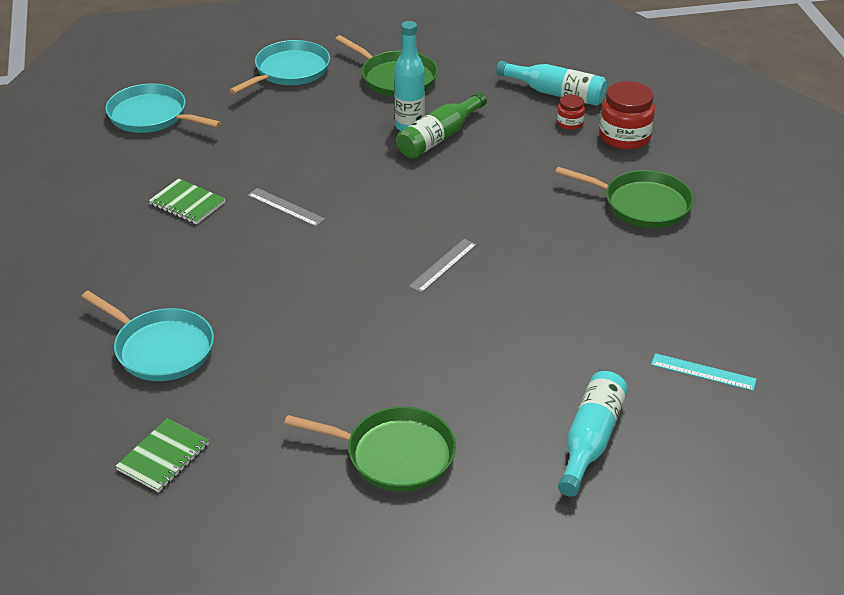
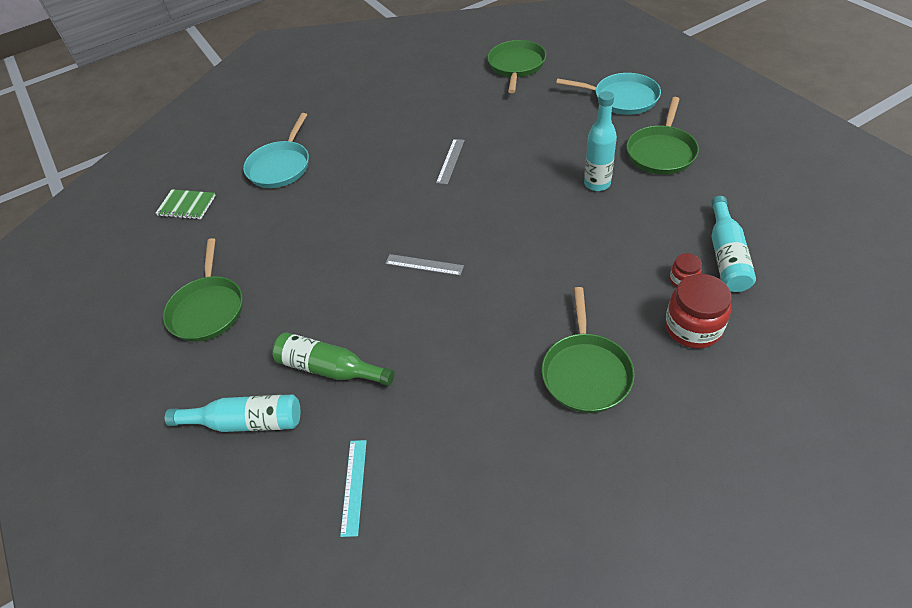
camera: 75 degrees right, 10 degrees up
(151, 116) = (516, 66): turquoise pan -> green pan
(187, 203) = (429, 118): green notebook -> none
(439, 137) = (595, 205): green bottle -> green bottle (330, 368)

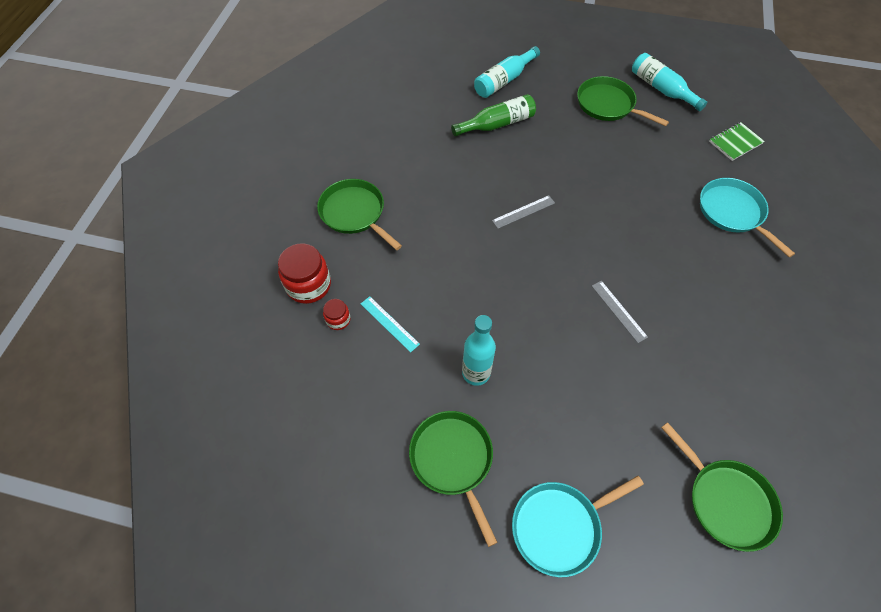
camera: 130 degrees right, 10 degrees up
(354, 486) = (419, 93): turquoise ruler -> turquoise ruler (389, 323)
(726, 255) = (319, 366): turquoise bottle -> turquoise bottle (661, 89)

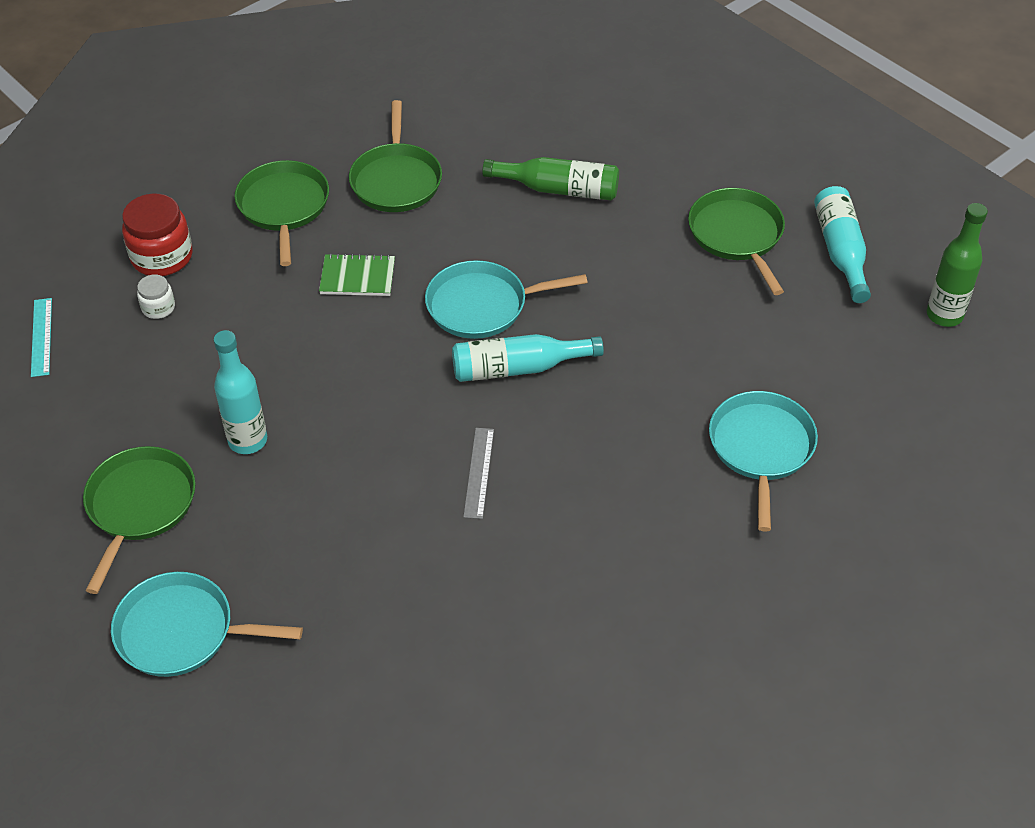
camera: 35 degrees right, 10 degrees down
(338, 320) = (158, 308): red jar -> white jar
(389, 323) = (207, 341): turquoise ruler -> turquoise ruler (41, 337)
(504, 80) = (626, 140): turquoise bottle -> turquoise bottle (518, 368)
(523, 212) = (482, 305): grey ruler -> turquoise pan
(726, 501) = (385, 726): green pan -> green pan (396, 180)
(735, 142) = (870, 369): green notebook -> green notebook (357, 277)
(736, 98) = (944, 315): none -> green bottle

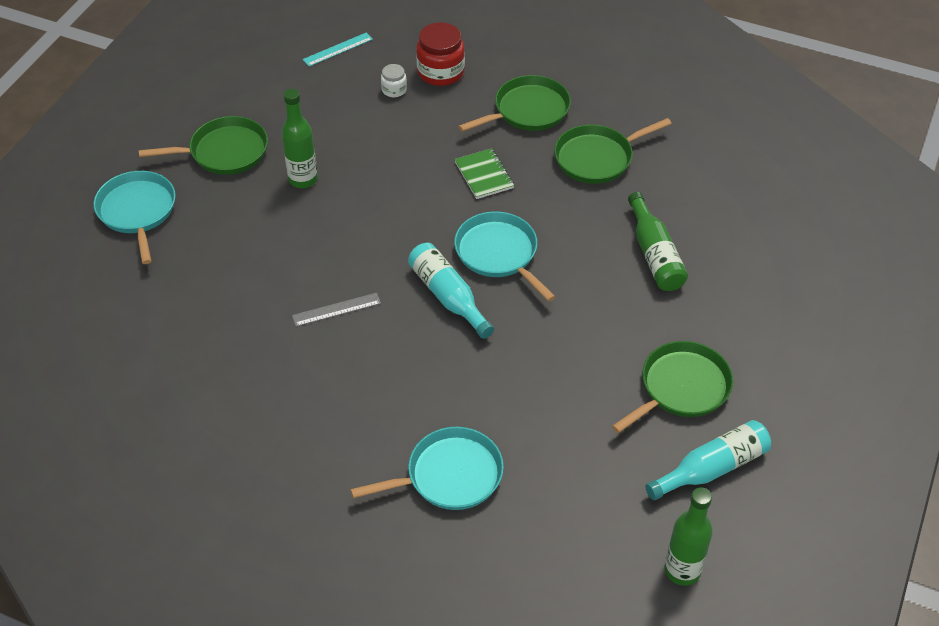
camera: 65 degrees right, 0 degrees up
(248, 441) = (303, 179): turquoise bottle -> green bottle

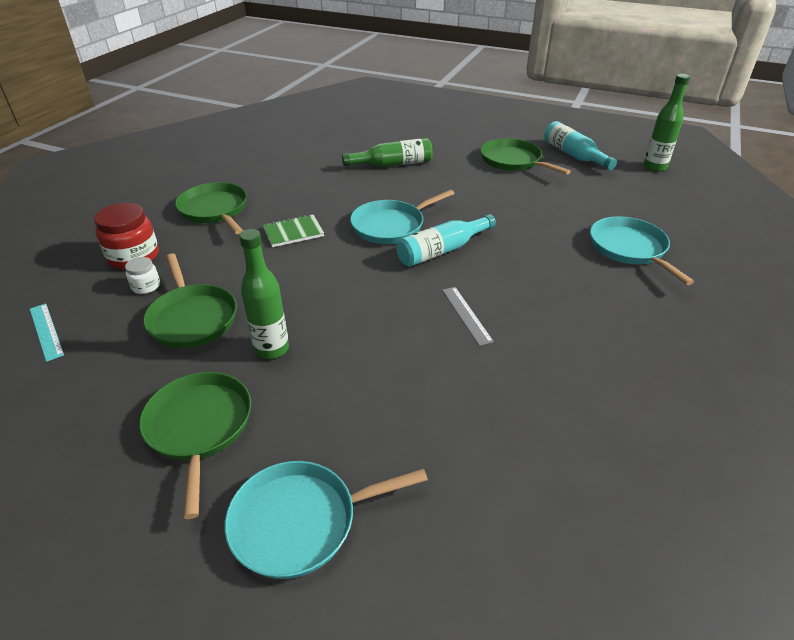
camera: 90 degrees left, 10 degrees down
(597, 158) = (286, 182): green pan -> green pan (192, 318)

